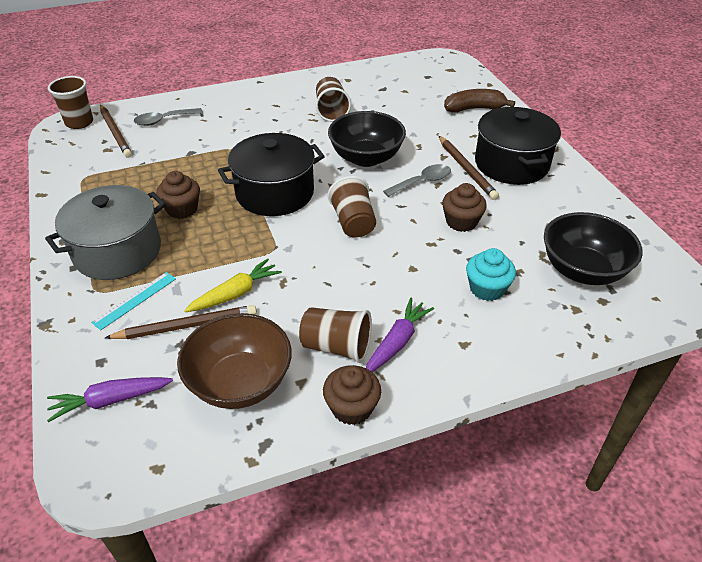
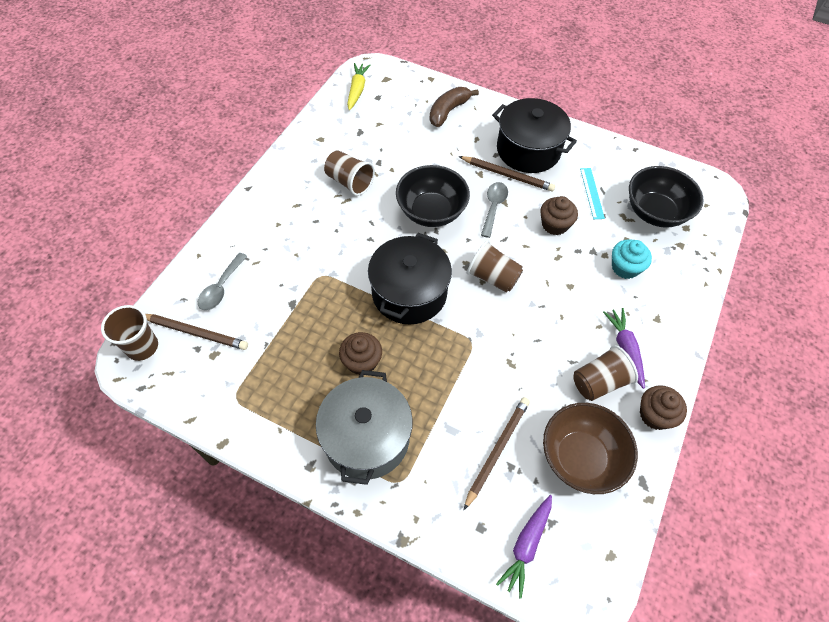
camera: 45 degrees left, 15 degrees up
(135, 300) = (437, 463): turquoise ruler -> turquoise ruler (592, 193)
(236, 293) = (494, 398): yellow carrot -> yellow carrot (357, 90)

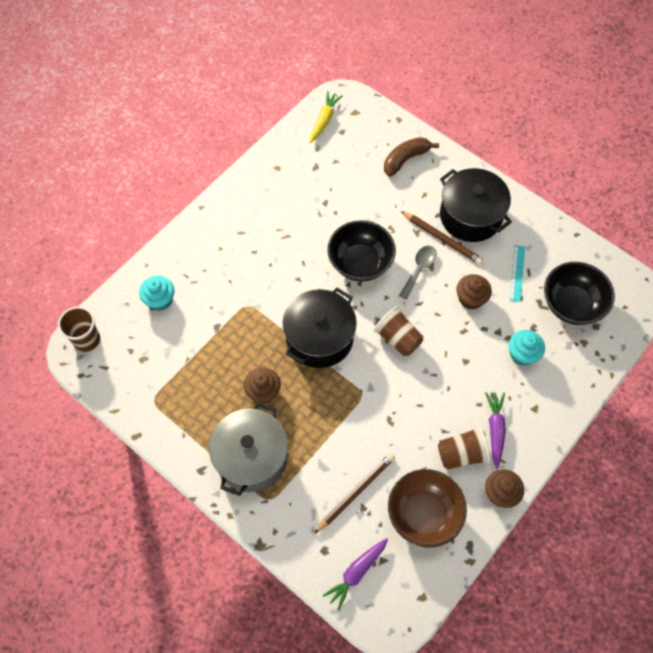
camera: 15 degrees right, 5 degrees up
(195, 332) = (131, 336): brown pencil -> none
(221, 288) = (160, 300): grey spoon -> turquoise cupcake
(349, 182) = (293, 218): brown cup -> none

